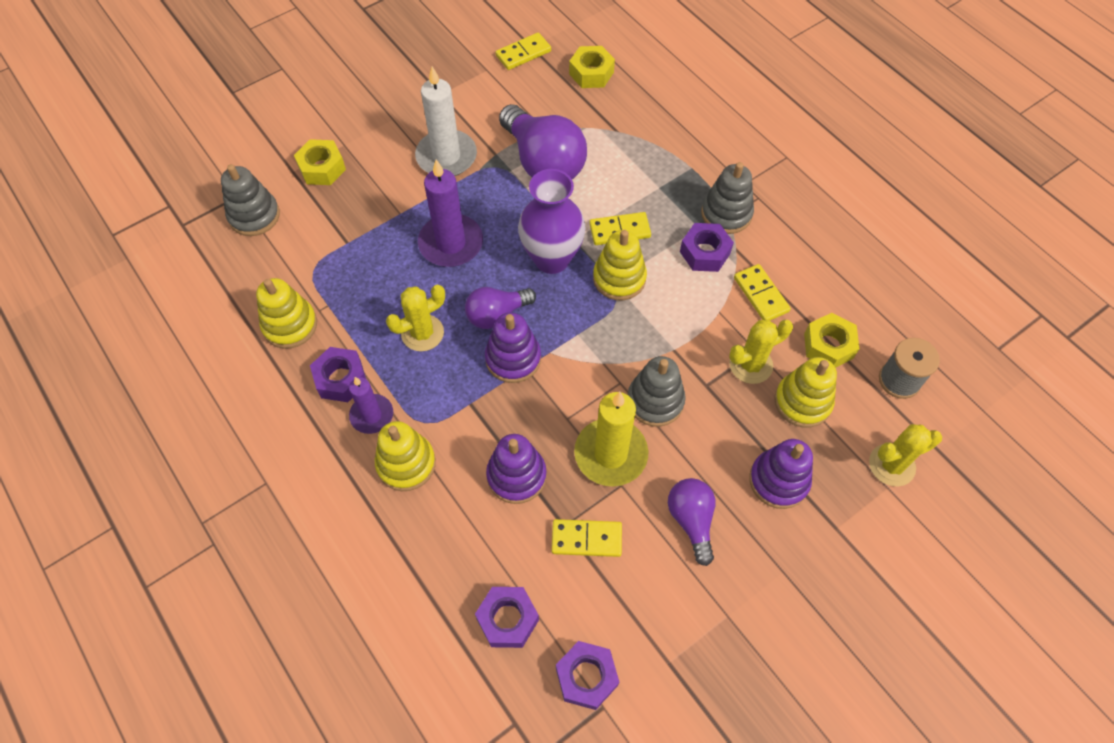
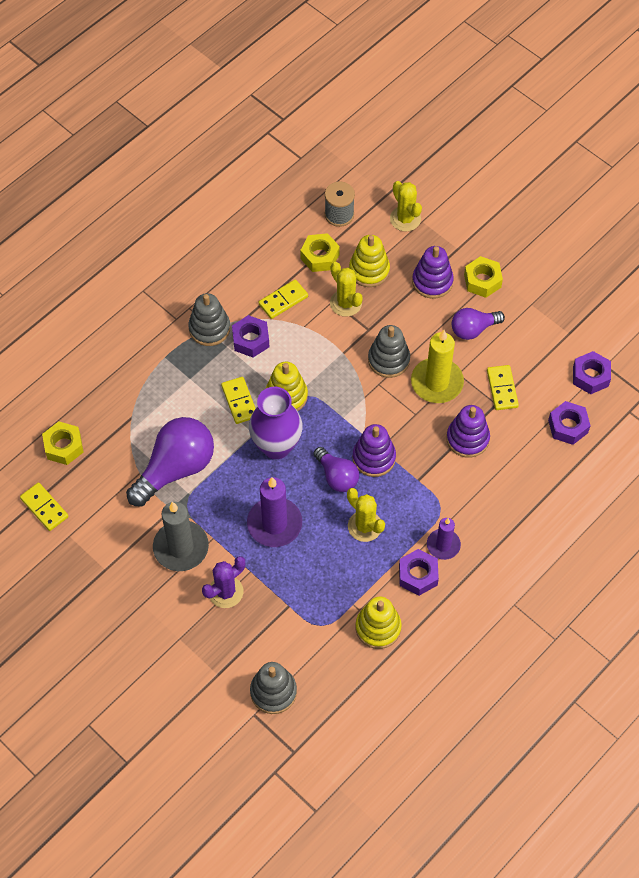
camera: 100 degrees left, 0 degrees up
(322, 168) = (210, 649): yellow nut -> yellow nut (482, 281)
(382, 189) = (225, 592): none -> purple cactus
(406, 464) = (476, 512): yellow stacking toy -> none
(446, 156) = (181, 547): white candle -> grey candle

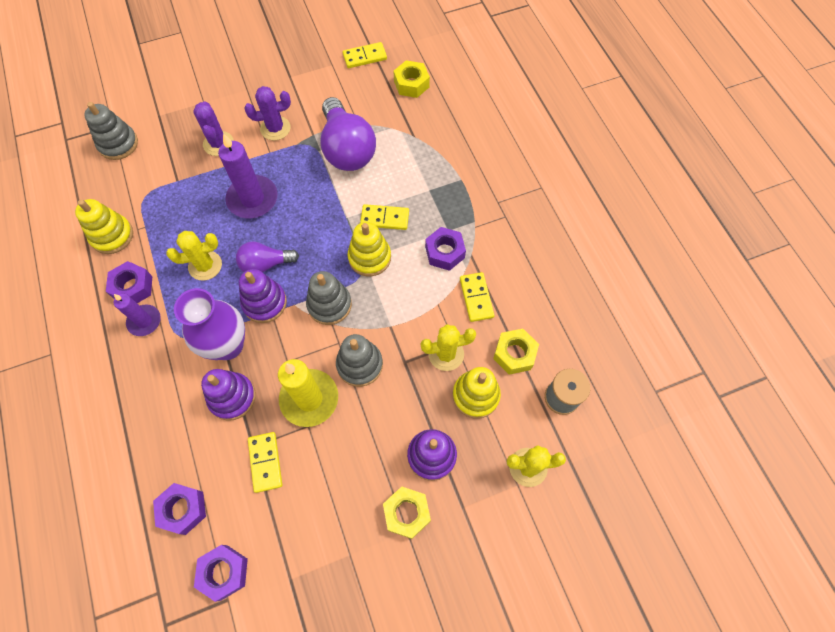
camera: 115 degrees right, 5 degrees up
(181, 547) = (275, 128): grey candle -> purple cactus
(209, 328) = (474, 224): grey stacking toy -> grey stacking toy (329, 305)
(276, 446) = (324, 229): purple vase -> purple vase (227, 345)
(473, 329) = (351, 469): purple light bulb -> none
(502, 389) = (265, 462): yellow domino -> yellow domino turned 60 degrees clockwise

